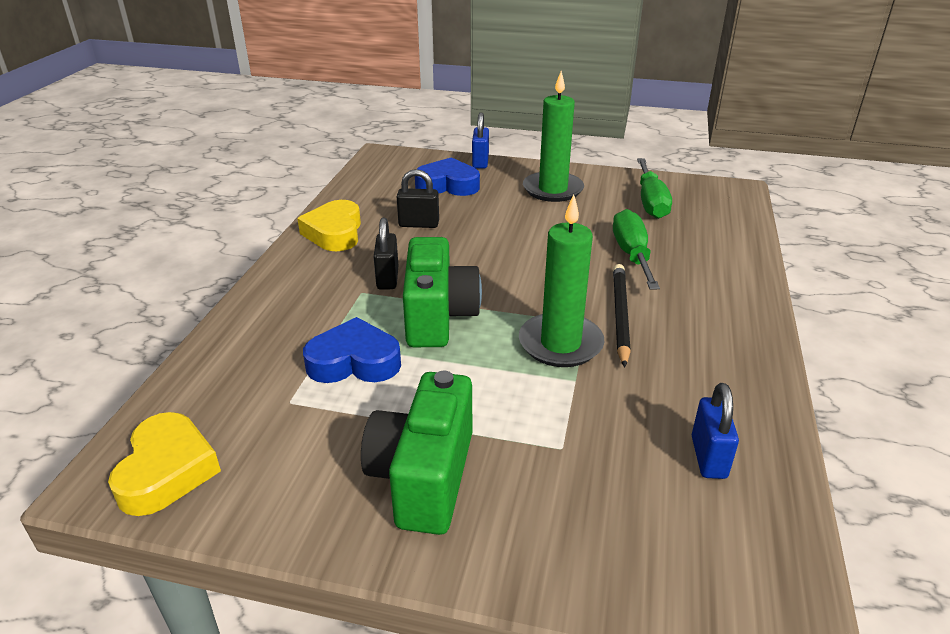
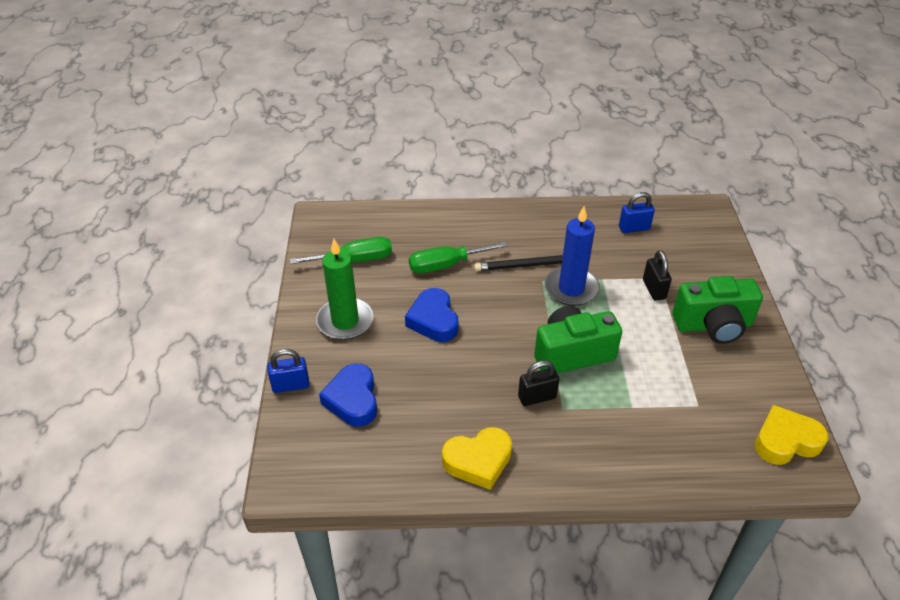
camera: 105 degrees left, 10 degrees up
(354, 361) = (643, 385): blue heart -> blue heart (433, 320)
(419, 224) = (441, 401): black padlock -> black padlock (654, 289)
(560, 344) = (571, 289): green candle -> blue candle

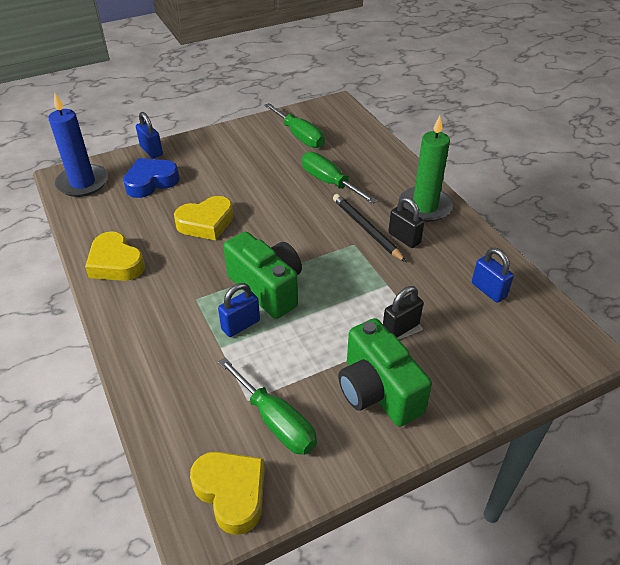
camera: 65 degrees right, 0 degrees up
(345, 321) = (229, 153): green candle -> green candle (424, 207)
(433, 320) = (258, 195): blue heart -> none
(454, 371) = (206, 223): none -> yellow heart
(537, 397) = (201, 279): black padlock -> black padlock (404, 238)
(571, 289) = (356, 266): blue candle -> blue candle (83, 183)
(611, 385) = (240, 325): none -> blue padlock
(725, 394) = (276, 421): none -> green screwdriver

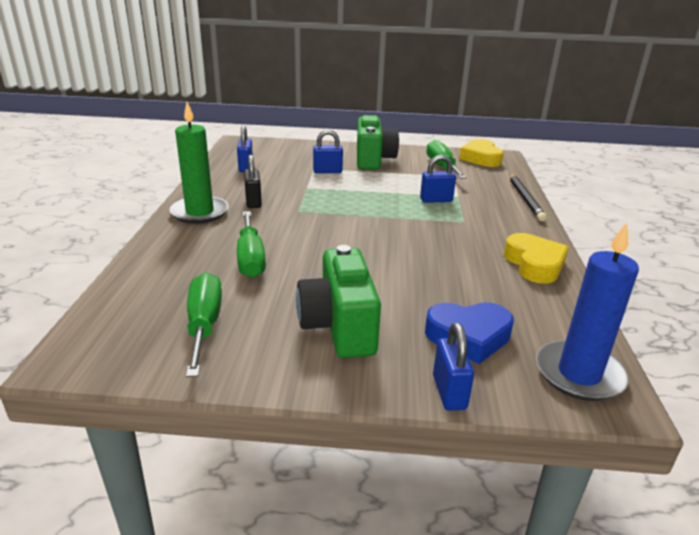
camera: 150 degrees left, 15 degrees down
(206, 223) = (421, 267): yellow heart -> none
(267, 288) = (399, 210): green camera -> green camera (339, 326)
(366, 229) = (273, 215): black pencil -> black pencil (525, 199)
(400, 328) = (327, 171): black padlock -> blue padlock

